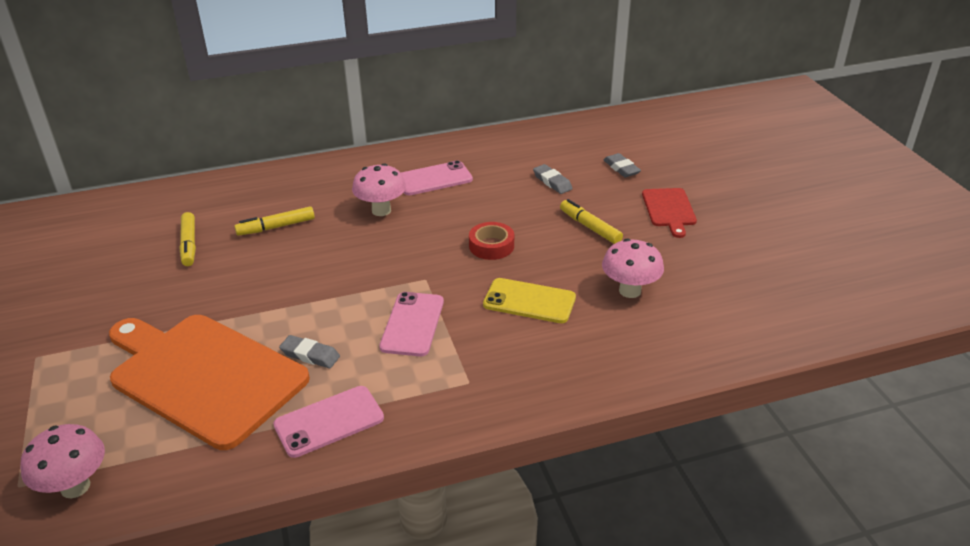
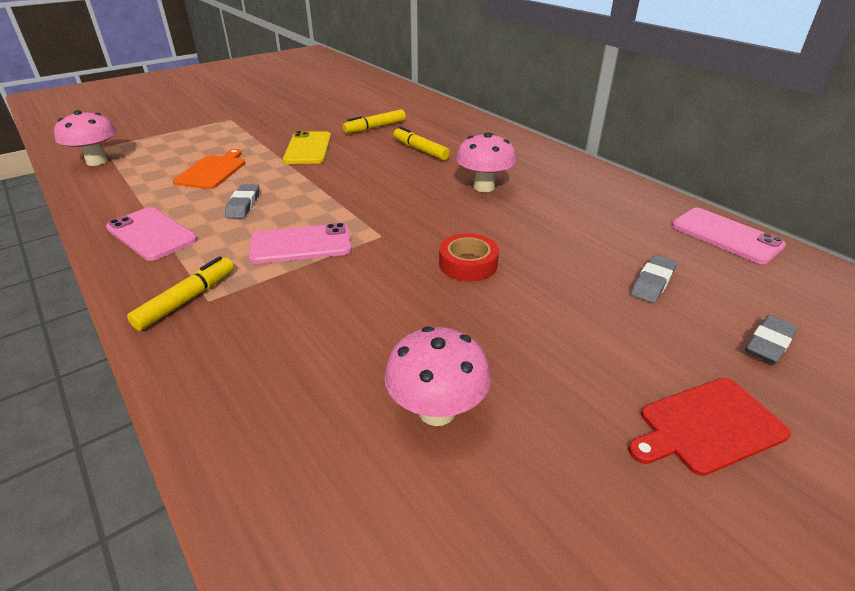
camera: 70 degrees right, 0 degrees up
(204, 376) = (212, 171): orange cutting board -> orange cutting board, size x0.46
(434, 179) = (569, 201): pink phone -> pink phone (726, 236)
(529, 301) = (370, 315): yellow phone -> yellow phone (308, 148)
(590, 227) = (573, 338): yellow marker -> yellow marker (187, 300)

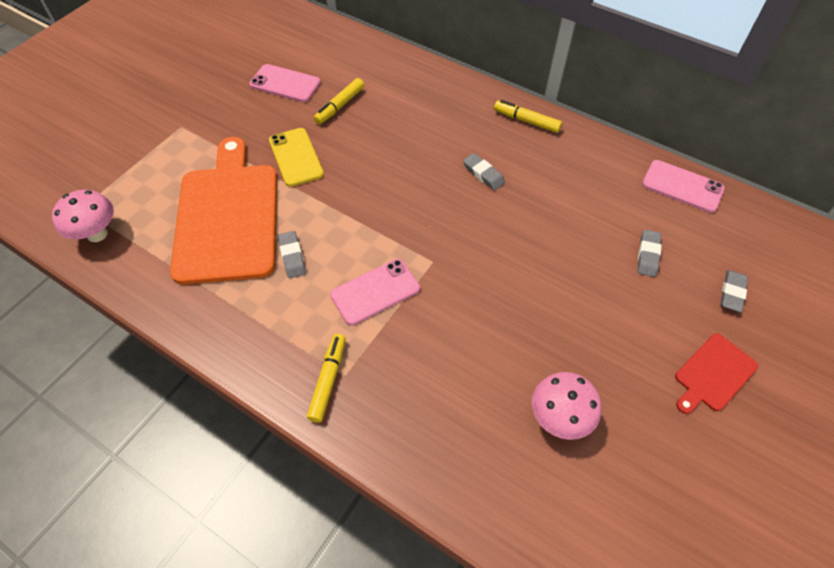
camera: 20 degrees left, 20 degrees up
(152, 234) = (239, 317): pink phone -> pink phone (285, 83)
(212, 171) = (227, 217): orange cutting board -> orange cutting board, size x2.17
(420, 150) = (402, 132): yellow marker -> yellow marker (526, 121)
(468, 264) = (515, 274): red tape -> none
(484, 187) = (483, 174): pink mushroom -> grey eraser

